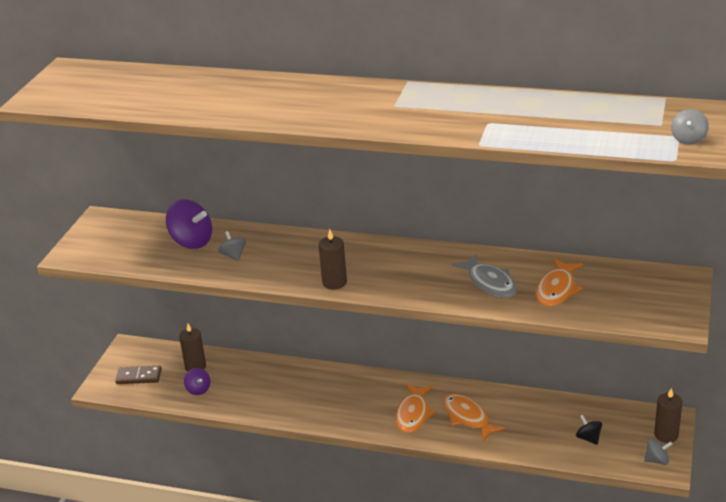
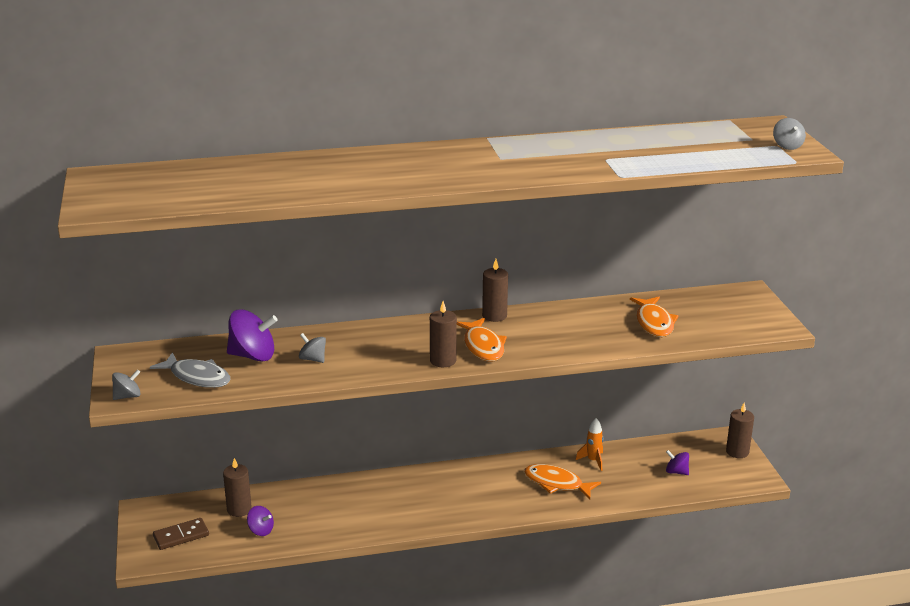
camera: 30 degrees left, 5 degrees down
(413, 414) = (503, 494): orange fish -> orange fish (483, 346)
(417, 249) = (494, 316): none -> brown candle
(490, 283) = (590, 330): grey fish -> grey fish (197, 377)
(517, 405) = (593, 461): none -> orange rocket
(588, 438) = (676, 472): black spinning top -> purple spinning top
(657, 460) = (747, 474): grey spinning top -> grey spinning top (127, 396)

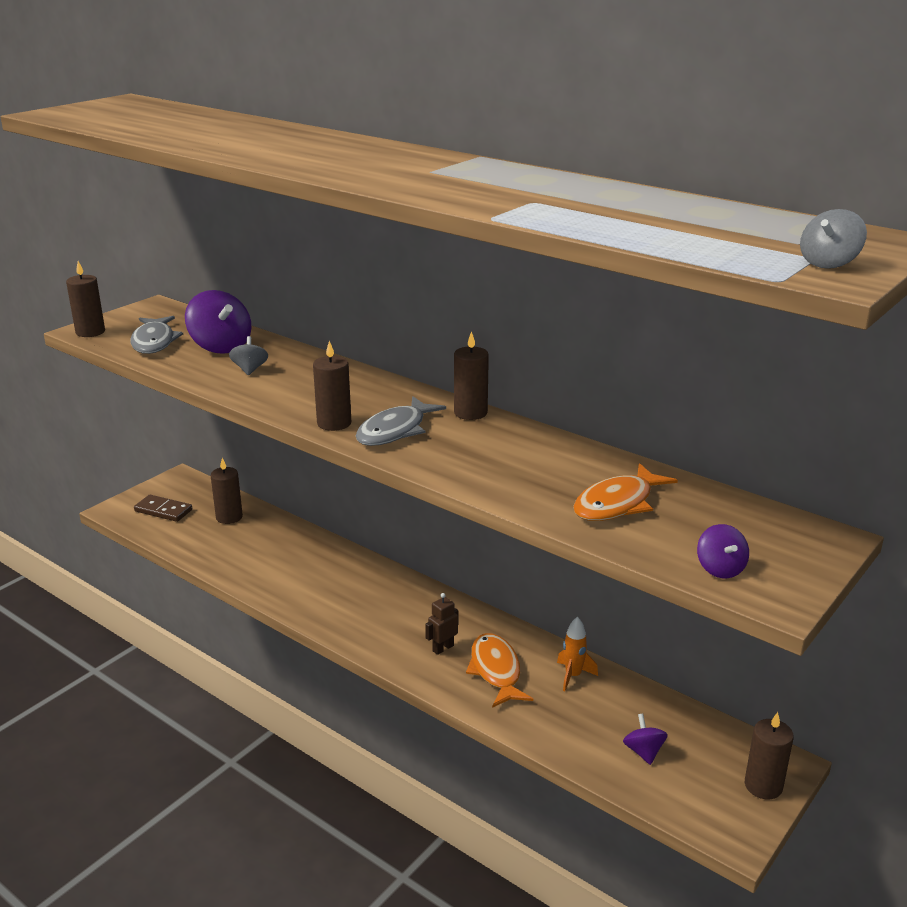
camera: 50 degrees right, 0 degrees up
(127, 396) = (90, 332): grey spinning top -> brown candle
(261, 530) = (211, 541): purple spinning top -> purple spinning top (720, 569)
(483, 346) = (395, 431): orange fish -> grey fish
(512, 491) = (443, 648): none -> brown robot

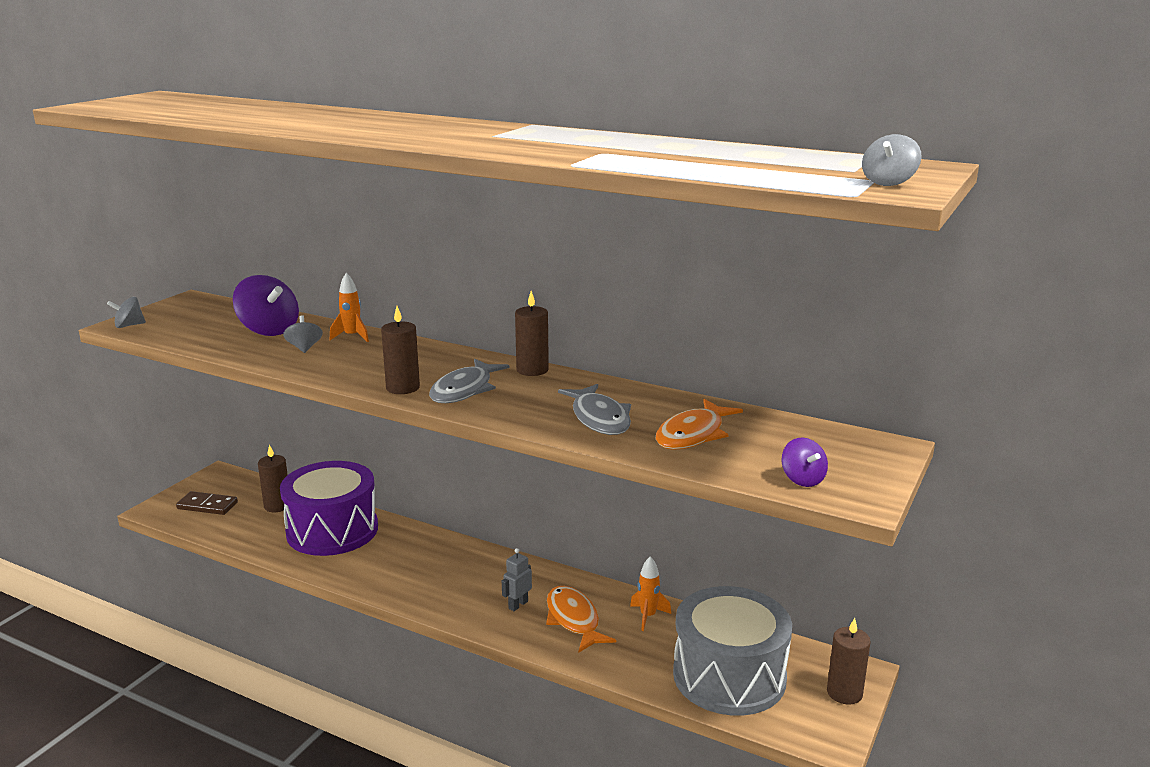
camera: 10 degrees left, 5 degrees down
(90, 332) = (129, 325): brown candle -> grey spinning top
(154, 342) = (199, 330): grey fish -> grey fish (599, 418)
(276, 549) = (332, 530): none -> purple drum
(299, 360) = (352, 336): none -> orange rocket
(443, 648) = (518, 605): brown robot -> grey robot
(643, 751) = (729, 676): purple spinning top -> grey drum

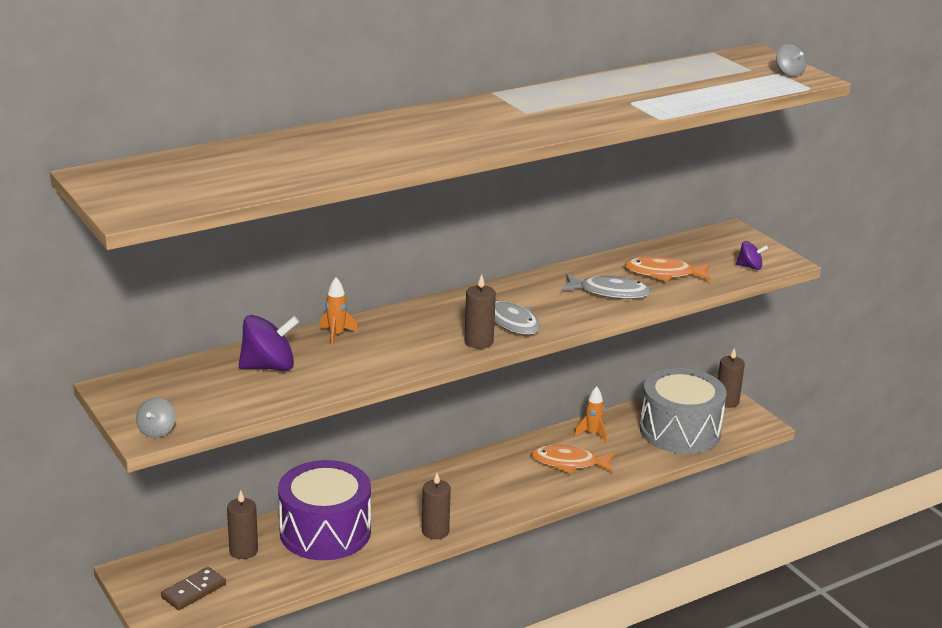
camera: 60 degrees left, 5 degrees up
(304, 348) = (338, 360): grey spinning top -> none
(518, 605) = (529, 479): grey robot -> none
(532, 370) = (500, 288): brown candle -> brown candle (435, 531)
(693, 435) = (663, 274): orange fish -> orange fish turned 120 degrees clockwise

